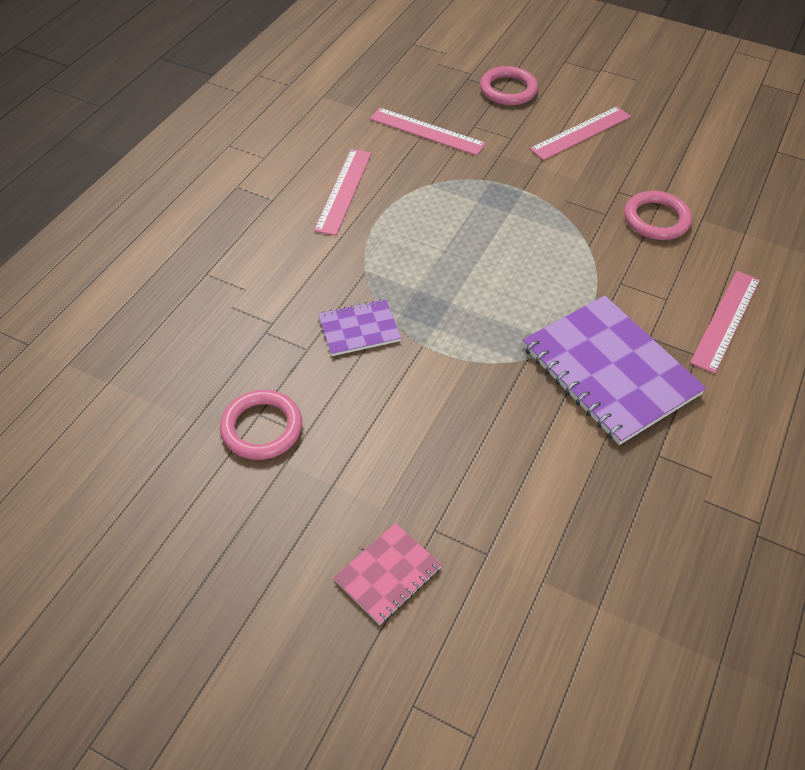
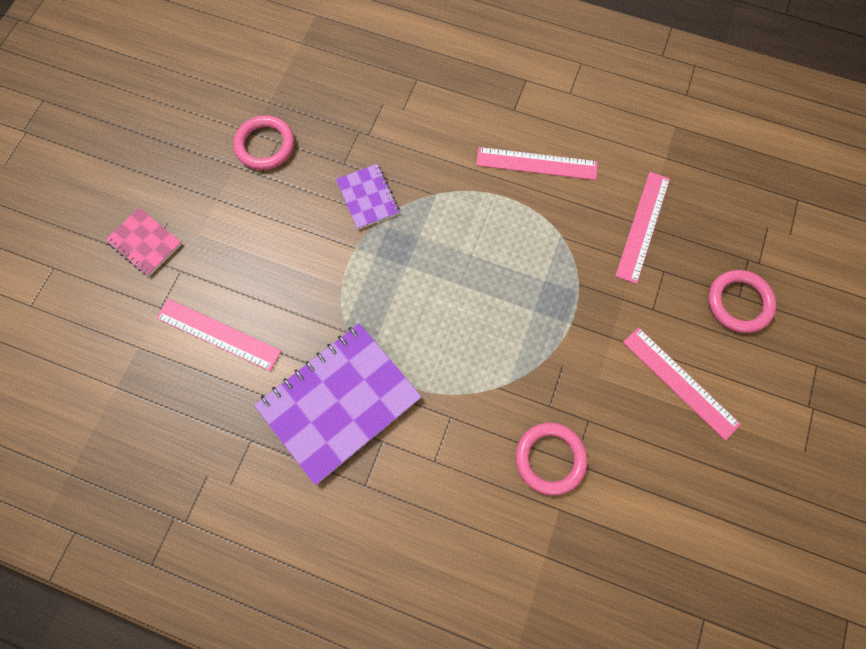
camera: 85 degrees right, 20 degrees up
(726, 320) = (412, 519): pink ruler -> pink ruler (218, 334)

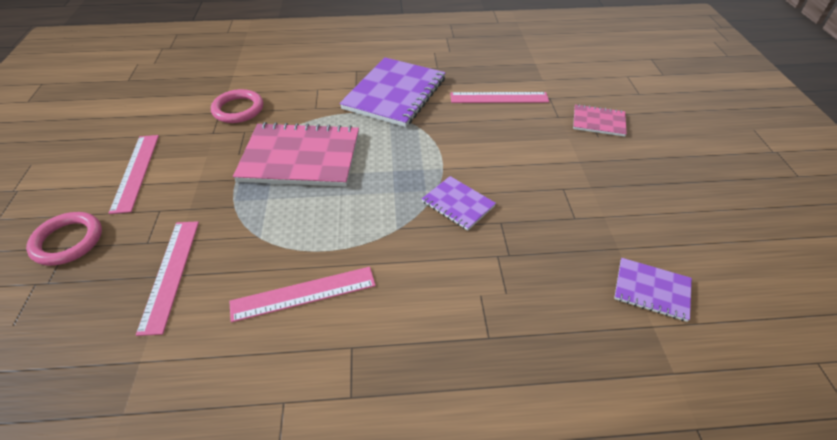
camera: 155 degrees right, 25 degrees down
(265, 145) = (582, 210): pink ring -> none
(277, 63) = (652, 290): none -> purple notebook
(495, 328) = (300, 157): none -> pink notebook
(680, 382) = (135, 172): pink ruler -> pink ruler turned 60 degrees clockwise

